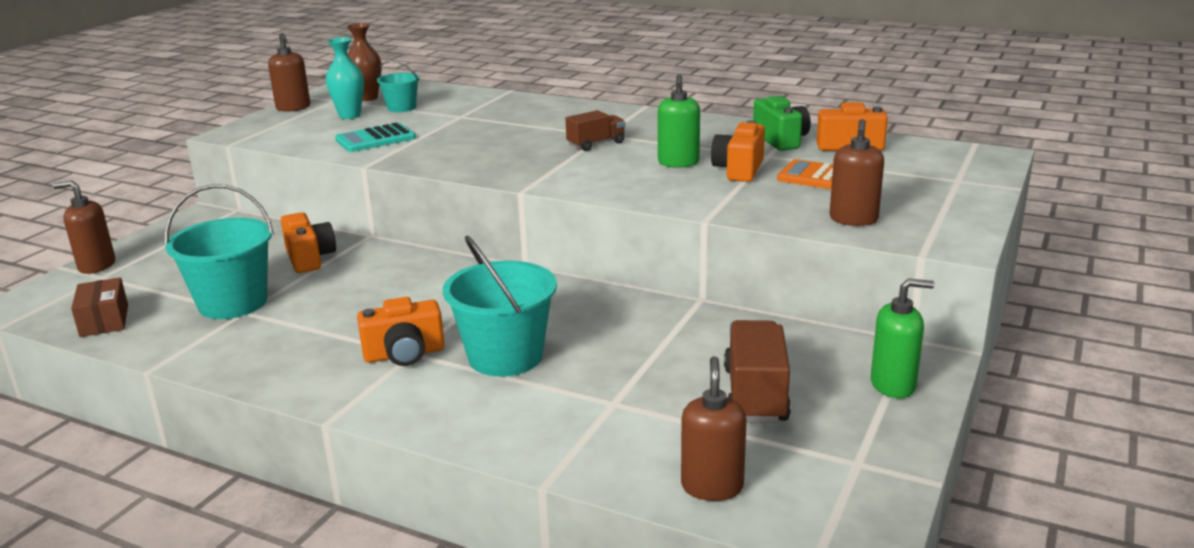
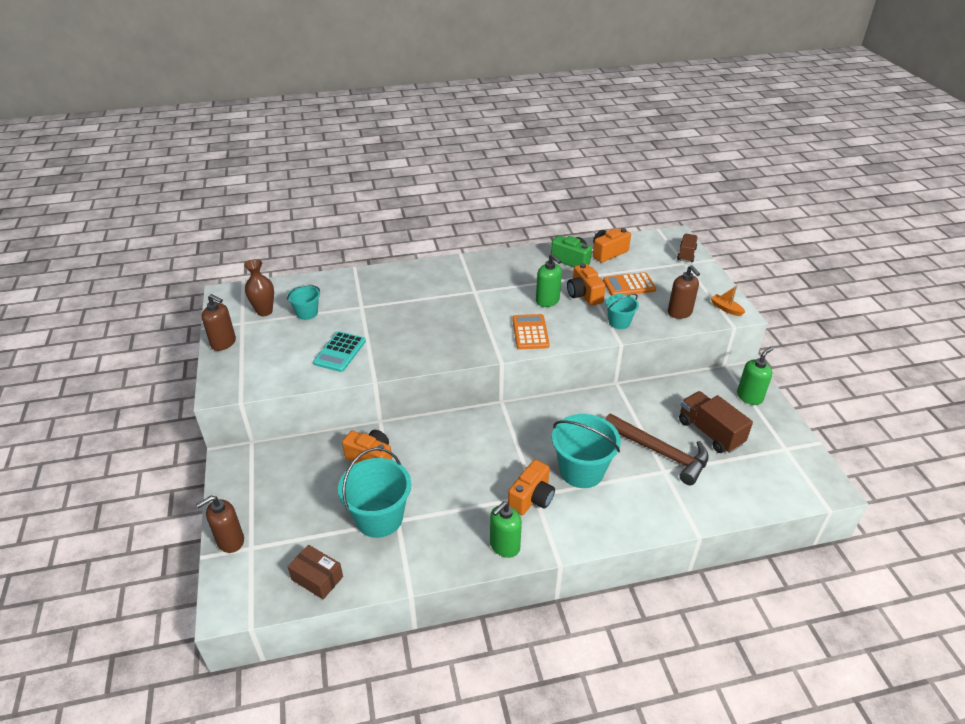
camera: 40 degrees left, 15 degrees up
(300, 379) = (504, 546): none -> green soap dispenser
(349, 116) = (282, 335): turquoise vase -> none
(596, 144) = (482, 302): brown truck -> brown truck (686, 254)
(604, 180) = (530, 332): none -> orange calculator
(641, 384) = (660, 452): none -> brown hammer
(712, 486) = (755, 494): brown soap dispenser -> none
(740, 203) = (619, 322): none -> turquoise bucket
(942, 236) = (726, 309): none -> orange boat

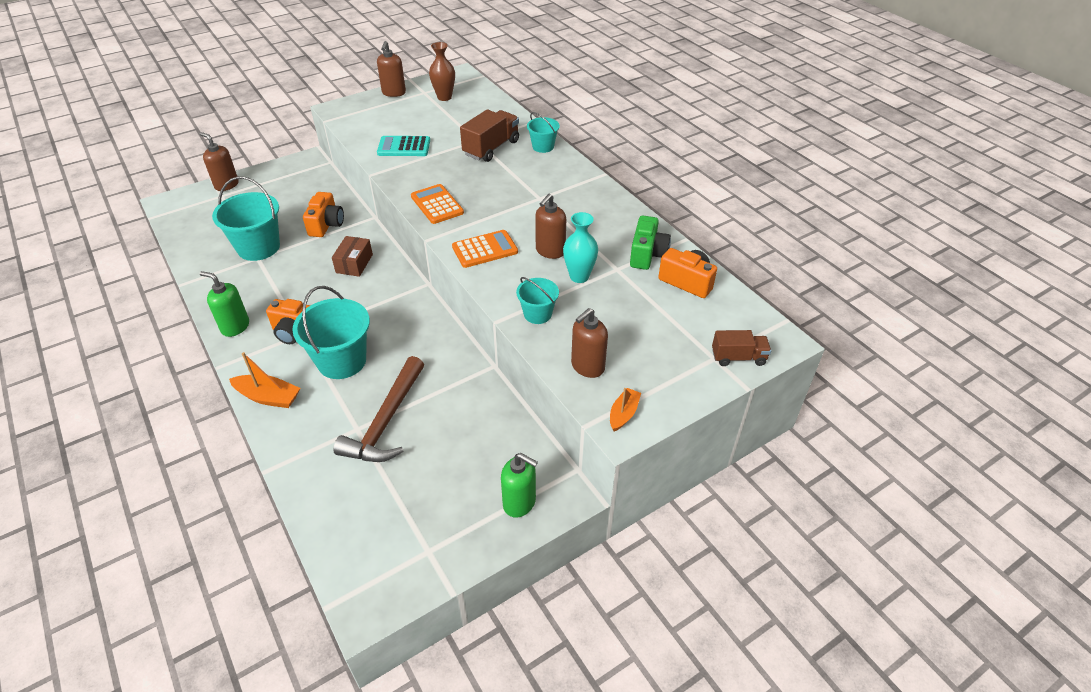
camera: 70 degrees right, 5 degrees up
(307, 313) = (452, 117): turquoise bucket -> turquoise bucket (543, 146)
(317, 578) = (194, 234): brown box -> brown box (354, 263)
(547, 301) = (550, 251): green soap dispenser -> brown soap dispenser
(584, 295) = (579, 276): orange camera -> turquoise vase
(612, 526) = (268, 397): none -> orange boat
(629, 285) = (623, 311): orange calculator -> orange calculator (437, 204)
(710, 432) = (434, 465): brown truck -> brown truck (491, 148)

